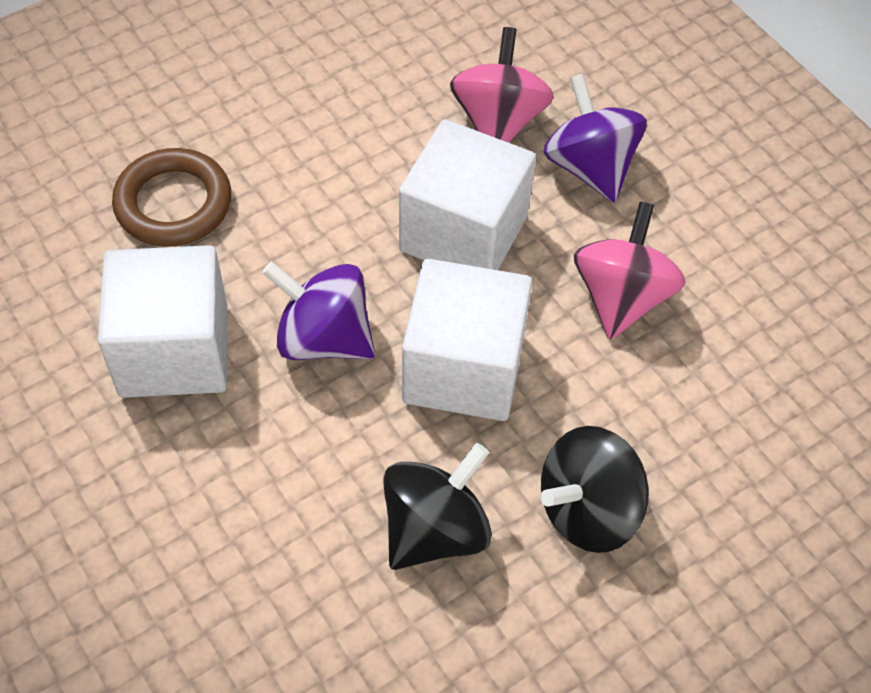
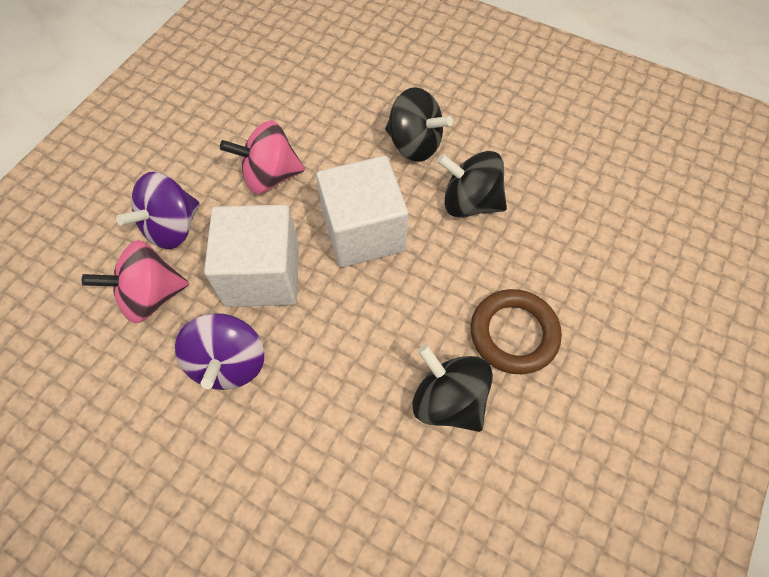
camera: 115 degrees left, 5 degrees up
(173, 203) = (329, 480): brown ring -> brown ring (514, 334)
(174, 351) = (448, 400): white cube -> black spinning top
(323, 338) = (386, 315): purple spinning top -> purple spinning top (229, 363)

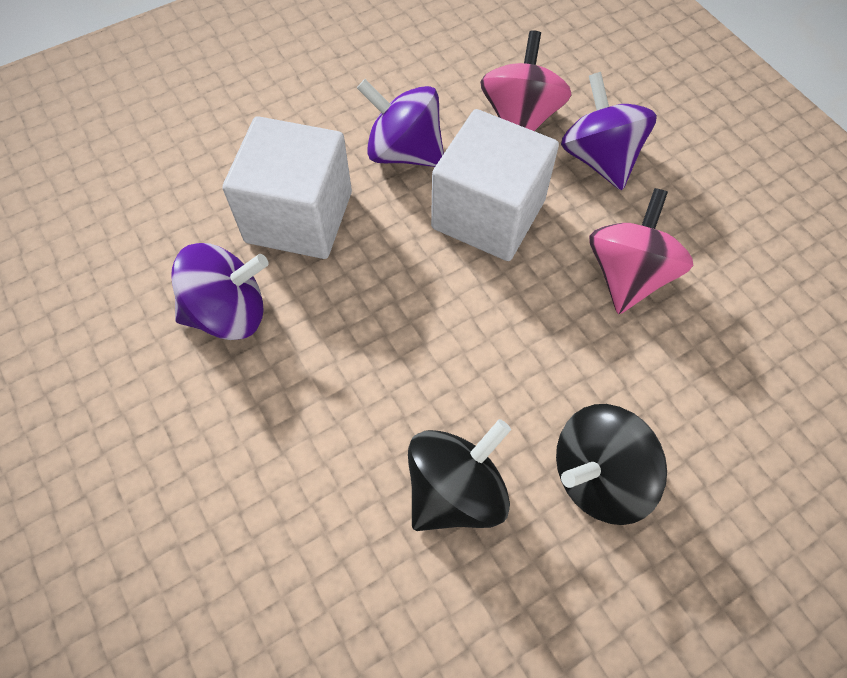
camera: 120 degrees right, 0 degrees up
(363, 232) = (485, 337): white cube -> white cube (299, 217)
(448, 400) = (229, 313): black spinning top -> purple spinning top
(514, 334) = (246, 423): brown ring -> none

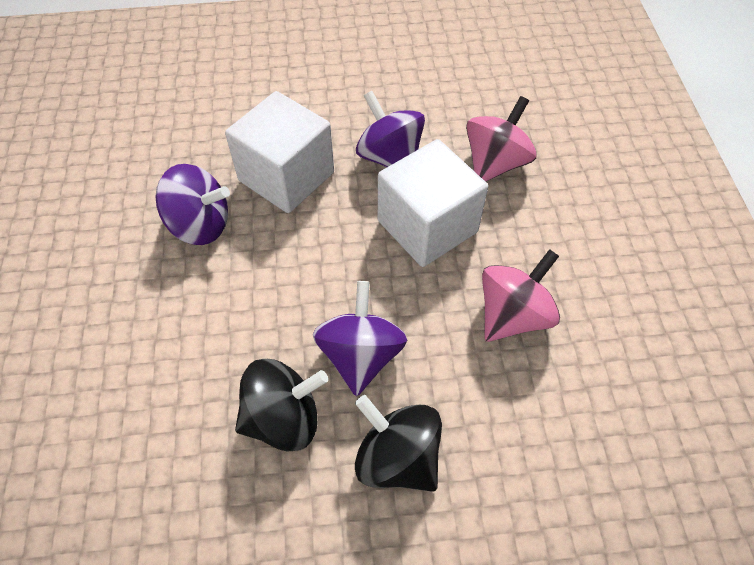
camera: 25 degrees right, 5 degrees down
(598, 476) = (397, 457): black spinning top -> black spinning top turned 45 degrees clockwise
(599, 158) = (542, 216): purple spinning top -> purple spinning top (360, 355)

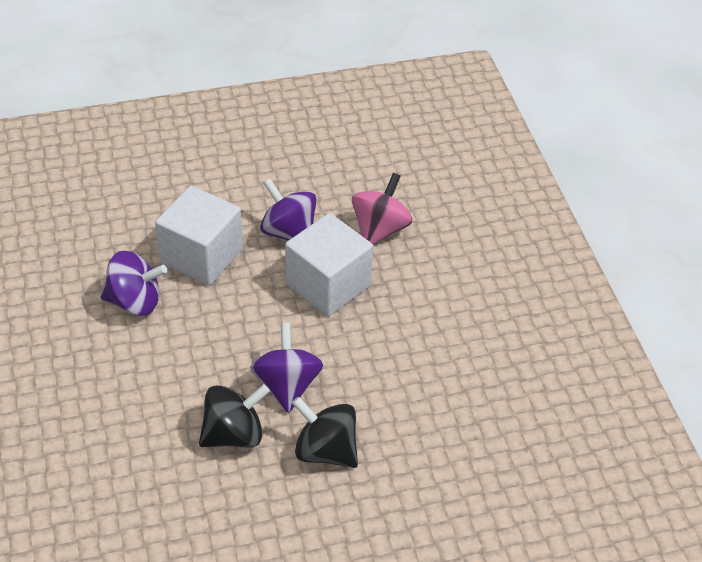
camera: 10 degrees left, 10 degrees down
(513, 315) = (404, 345): pink spinning top -> none

